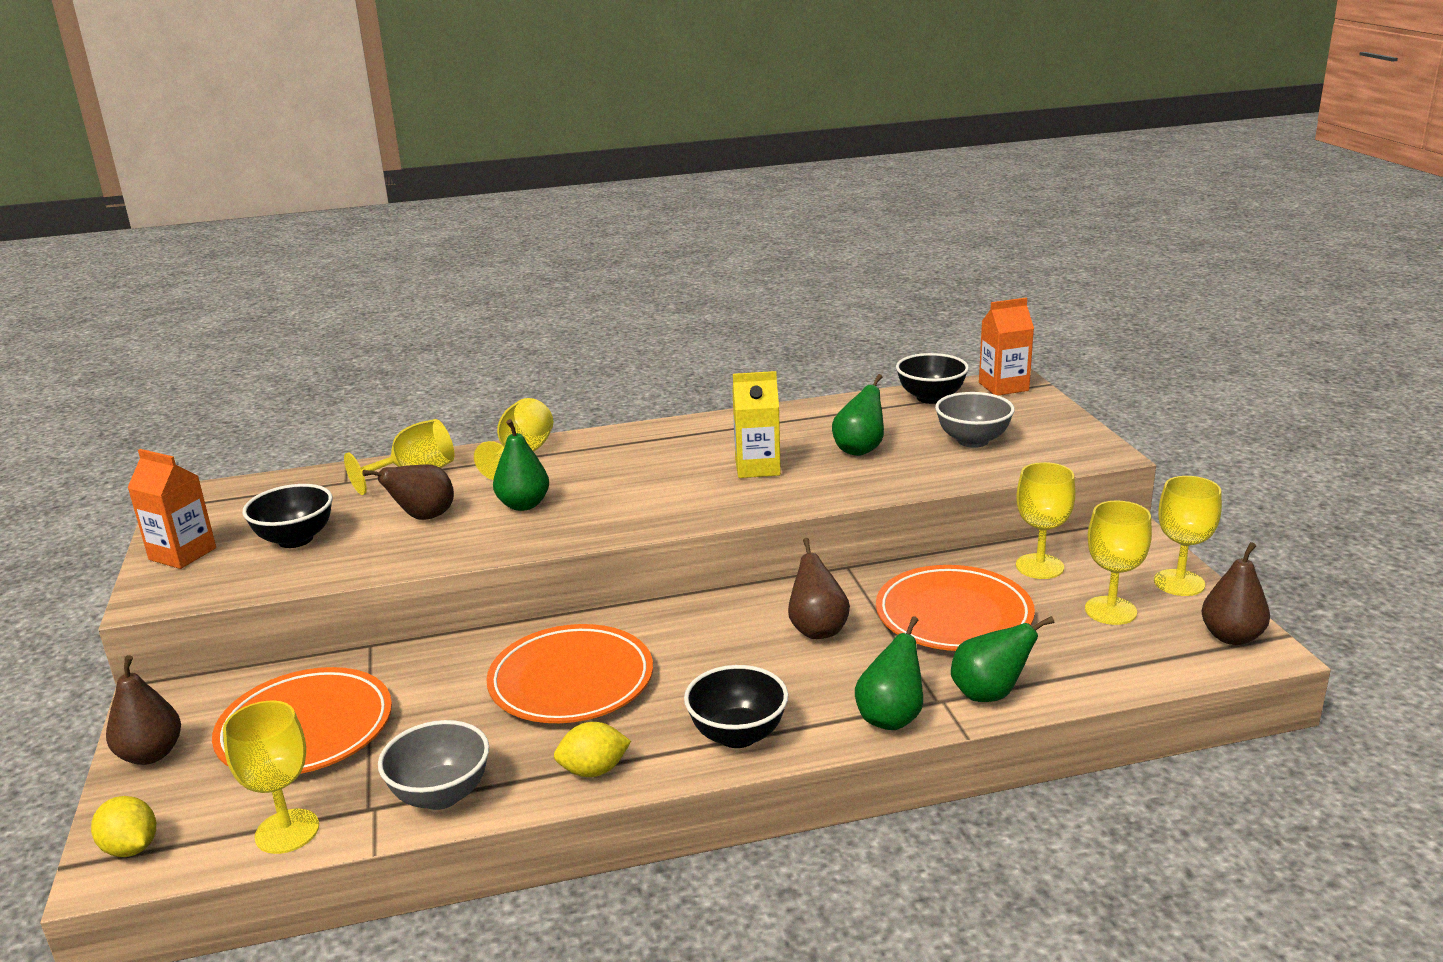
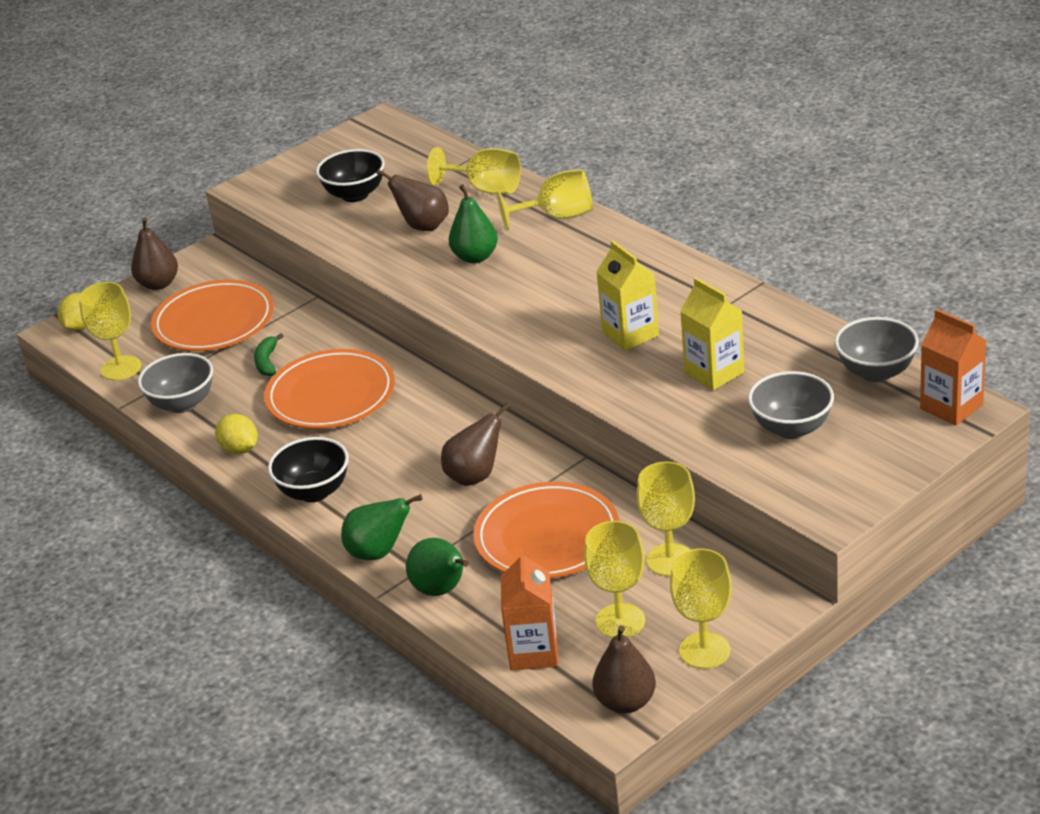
camera: 65 degrees right, 10 degrees up
(182, 554) = (306, 166): orange carton -> orange carton (533, 652)
(445, 709) = (267, 362): none -> green banana
(860, 449) = (714, 373): green pear -> yellow carton
(931, 398) = (876, 372): black bowl -> grey bowl

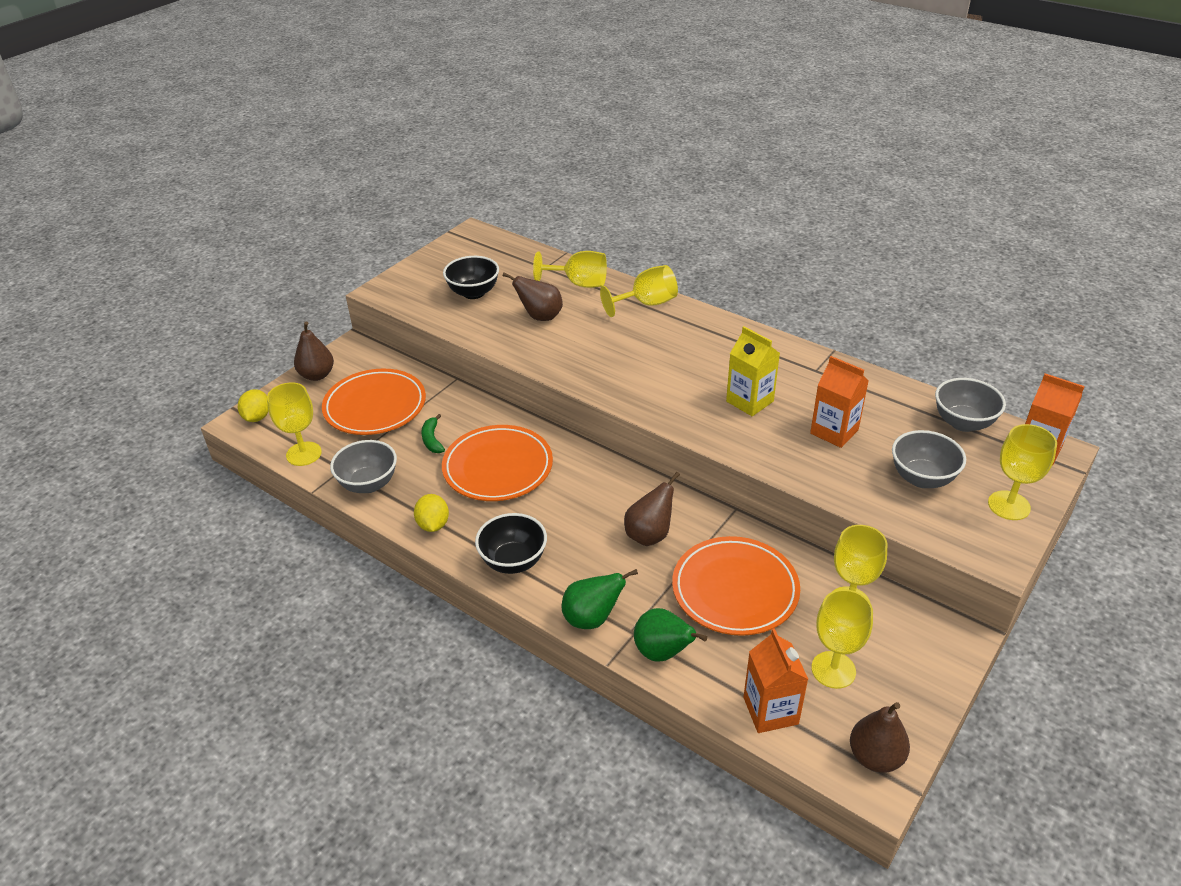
camera: 15 degrees left, 5 degrees up
(240, 449) = (433, 524): yellow lemon -> yellow lemon turned 45 degrees clockwise
(475, 257) = (593, 341): green pear -> none
(704, 650) = (919, 693): yellow goblet -> yellow goblet (1009, 505)
(714, 373) = (834, 431): yellow carton -> orange carton

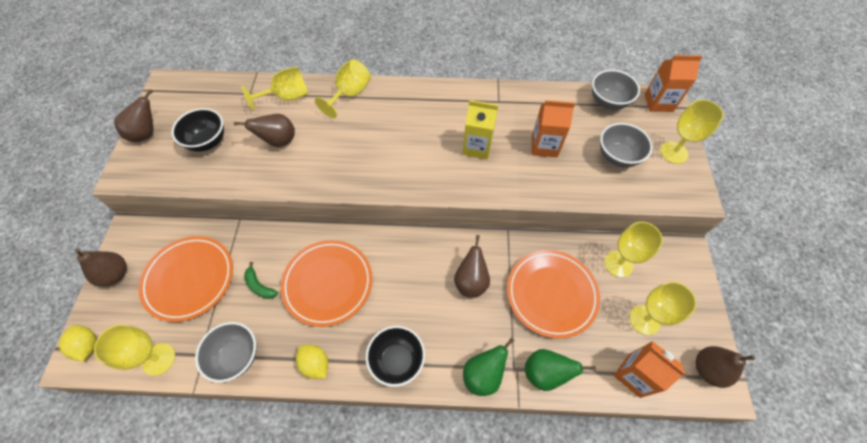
camera: 35 degrees left, 20 degrees up
(425, 266) = (146, 133): none -> brown pear

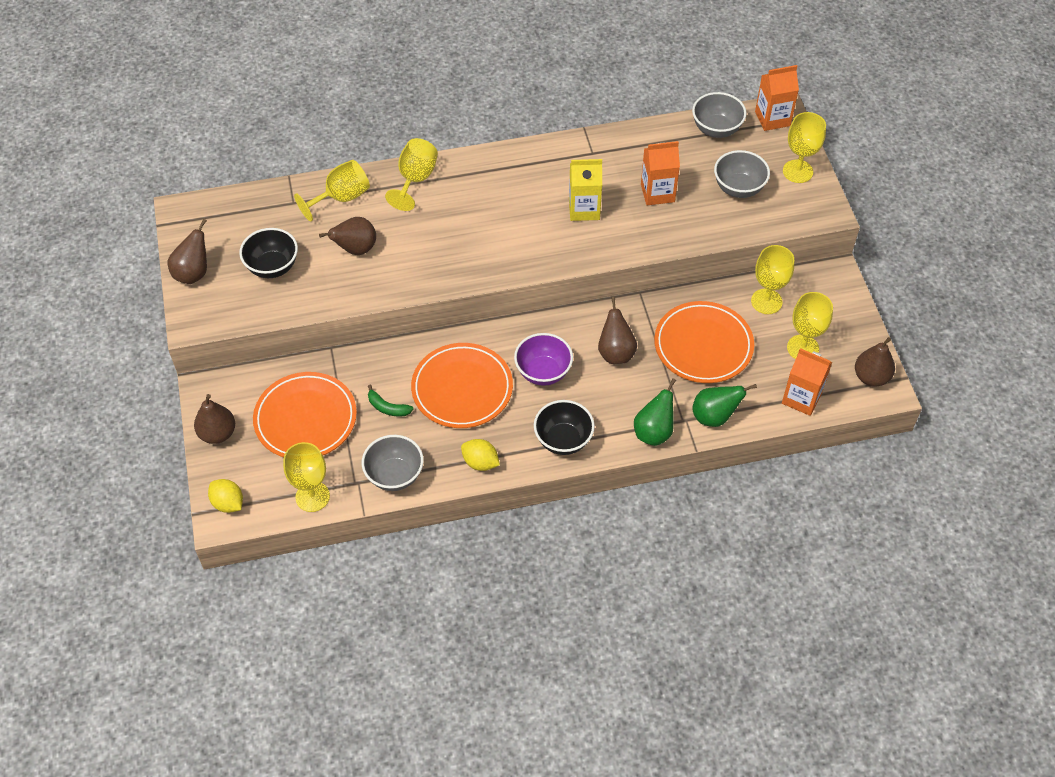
camera: 15 degrees left, 5 degrees down
(402, 285) = (543, 372): none -> purple bowl

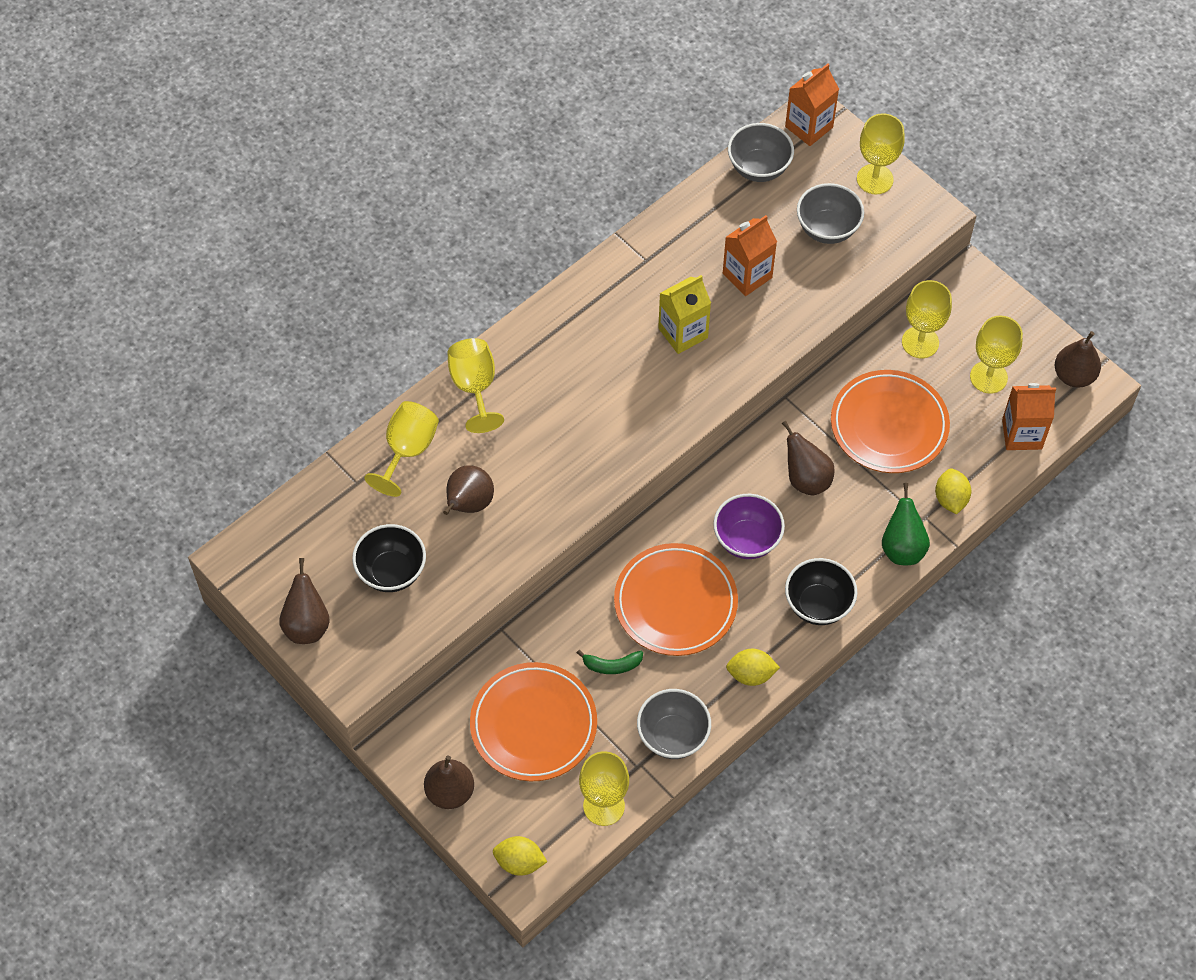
camera: 30 degrees left, 5 degrees up
(714, 416) = (950, 499): green pear -> yellow lemon

